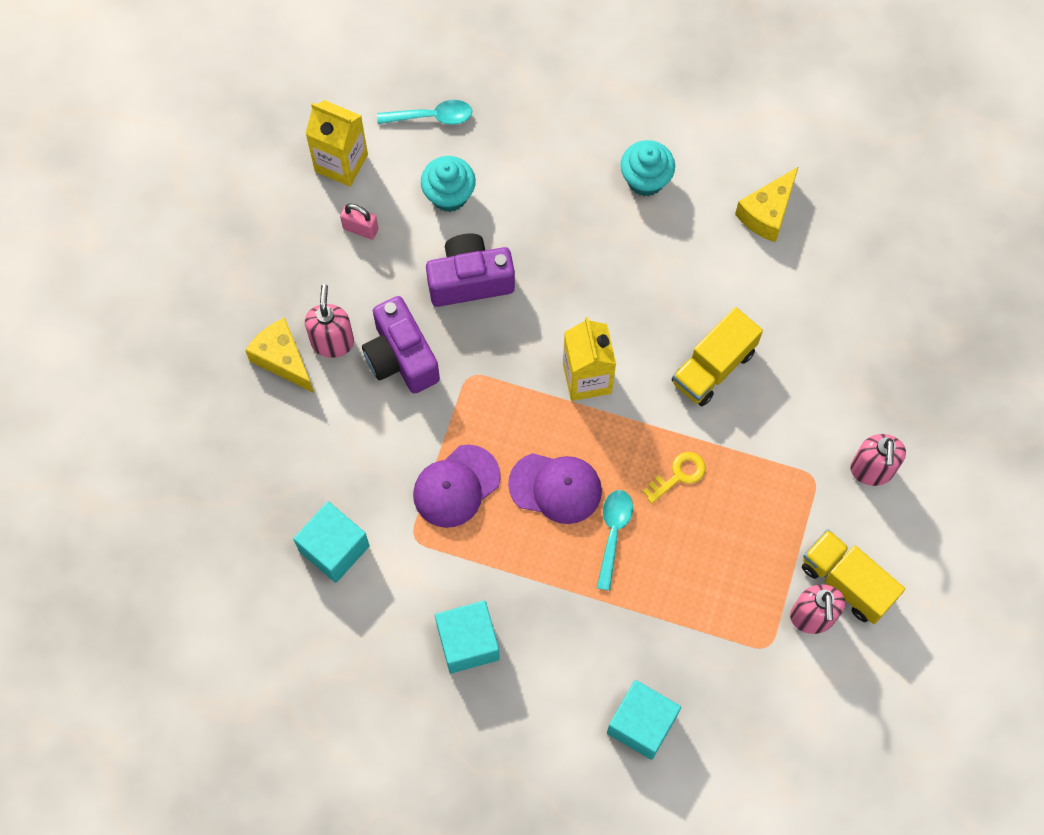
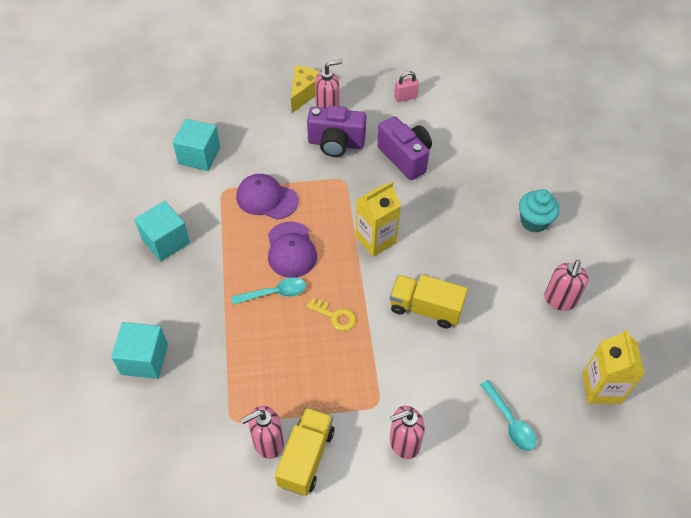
camera: 65 degrees right, 15 degrees down
(341, 163) = (440, 75): yellow carton -> yellow carton (601, 388)
(360, 229) = (405, 97): pink padlock -> pink padlock turned 75 degrees clockwise
(401, 357) = (336, 143): purple camera -> purple camera turned 120 degrees counterclockwise
(432, 117) = (498, 103): turquoise spoon -> turquoise spoon (510, 422)
(449, 195) = (454, 128): turquoise cupcake -> none
(767, 213) = (559, 300): yellow cheese -> pink soap dispenser

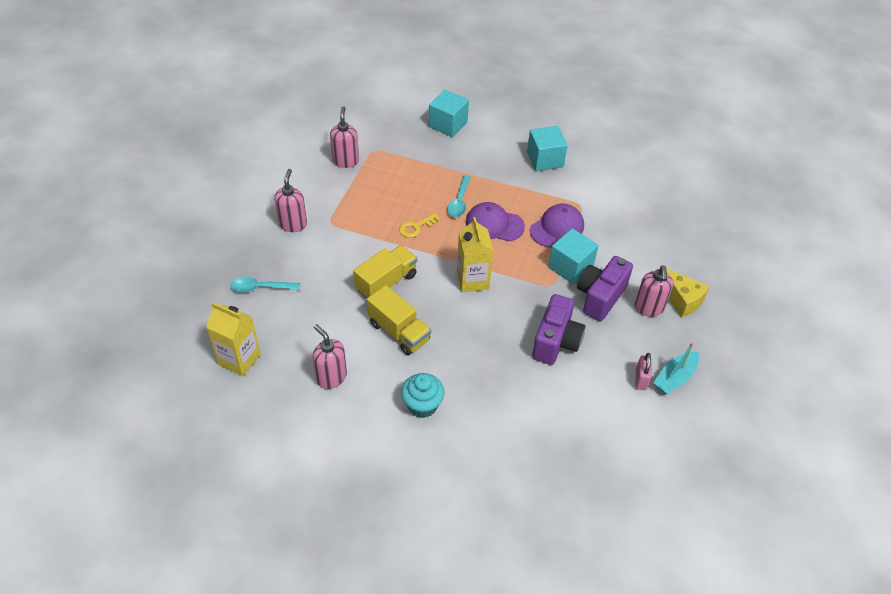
camera: 115 degrees right, 5 degrees down
(199, 156) = (628, 202): turquoise cube -> turquoise cube (570, 267)
(306, 457) = (322, 174): yellow truck -> yellow truck (399, 332)
(389, 79) = (674, 378): none -> turquoise boat
(405, 157) = (556, 342): purple camera -> purple camera turned 60 degrees counterclockwise

